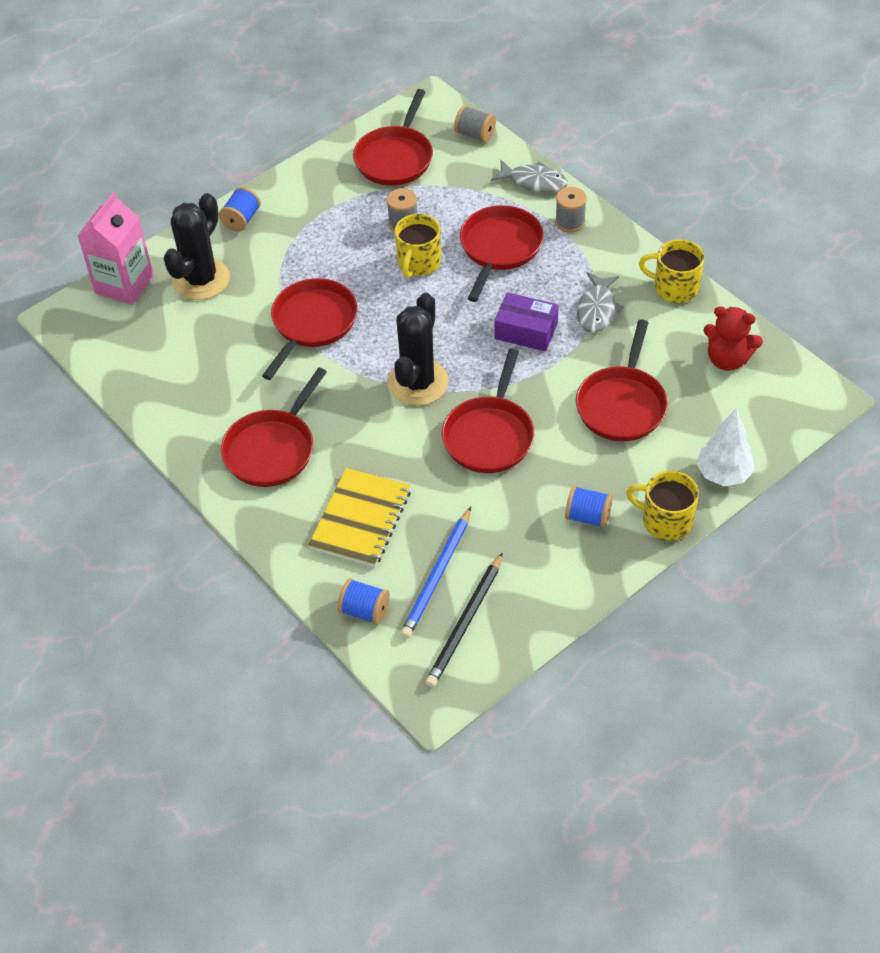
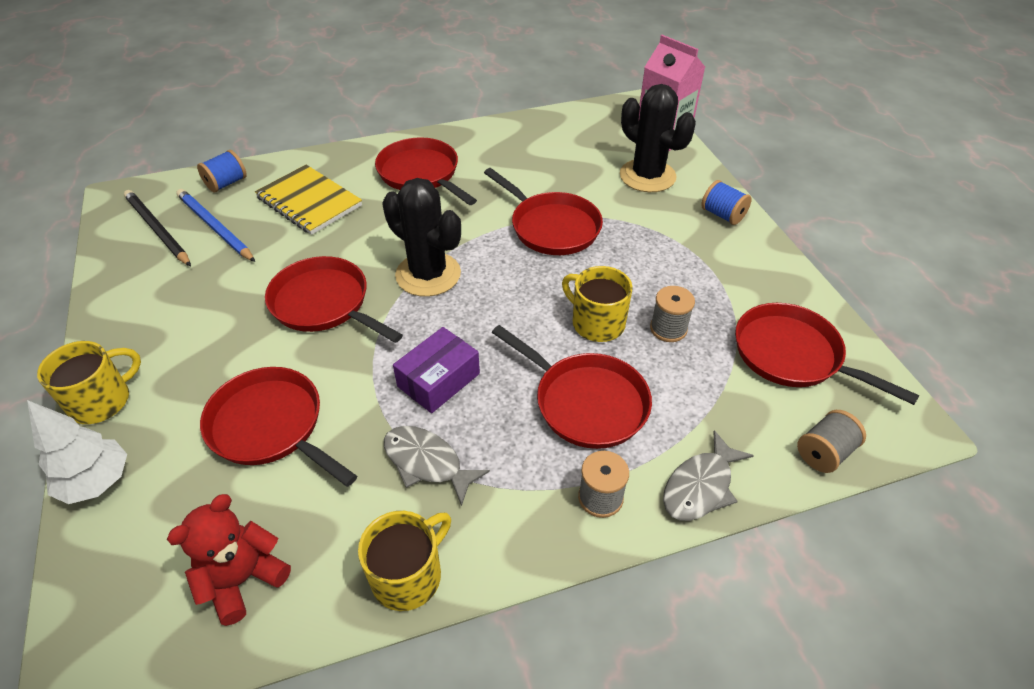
camera: 110 degrees right, 5 degrees down
(588, 516) = (169, 341): blue spool -> none

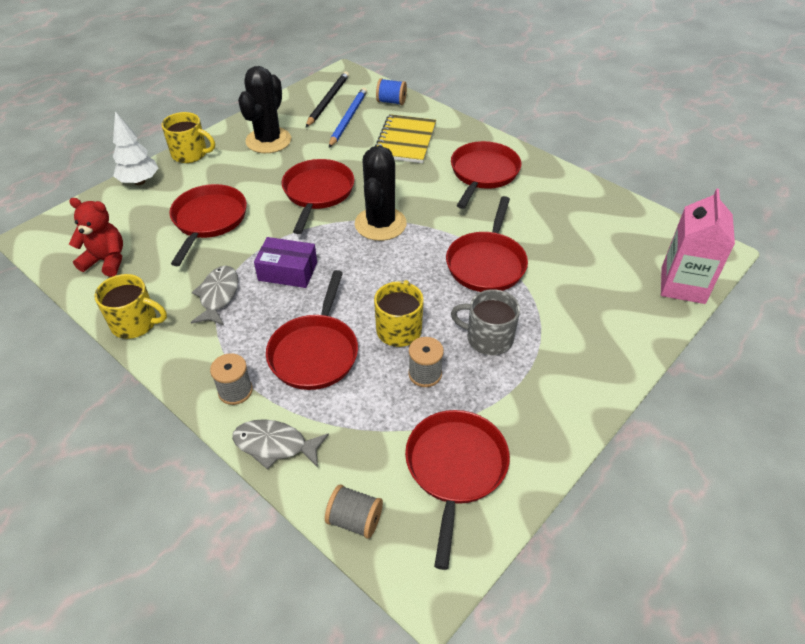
camera: 60 degrees right, 0 degrees up
(647, 176) = (611, 295): black cactus -> black cactus (268, 140)
(649, 268) = (488, 338): none -> grey mug
(722, 215) = (606, 364): blue spool -> none

